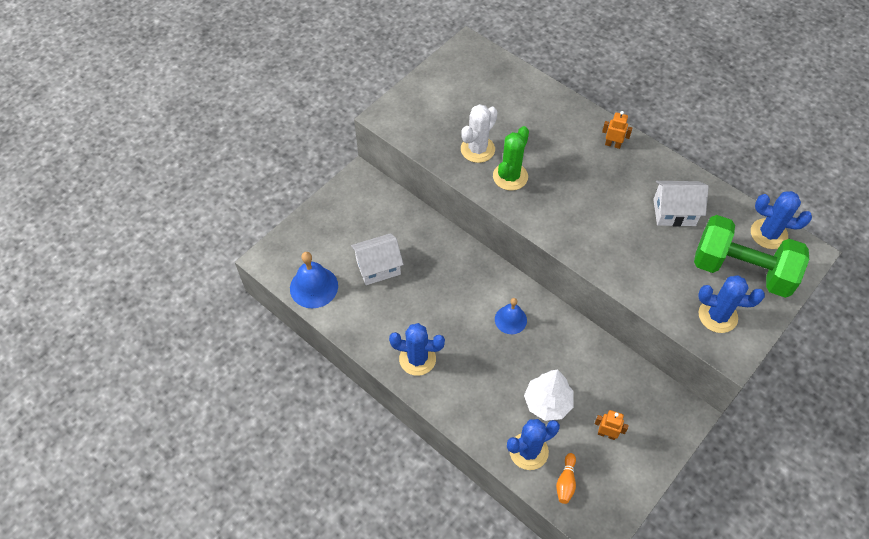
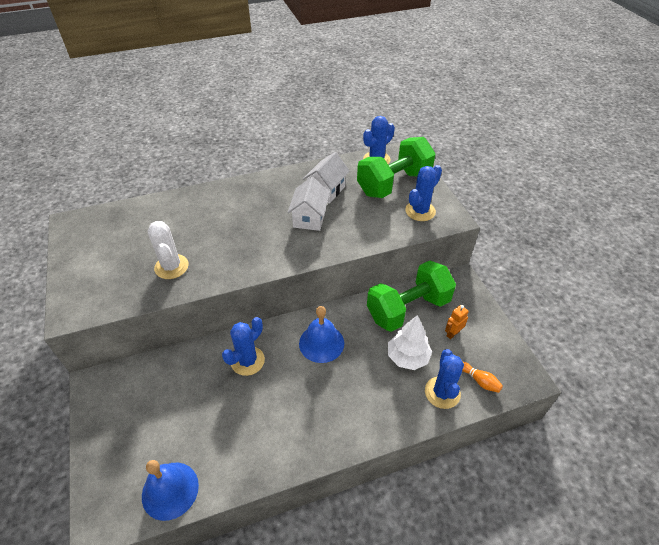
camera: 60 degrees left, 10 degrees down
(378, 267) = (197, 417): white house -> white house (309, 218)
(417, 359) = (311, 433): blue cactus -> blue cactus (247, 361)
(510, 176) = (216, 260): green cactus -> none
(510, 319) = (321, 343): blue bell -> blue bell, size x1.52
(607, 377) = (408, 309): none -> green dumbbell
(613, 144) = (245, 191): orange robot -> none

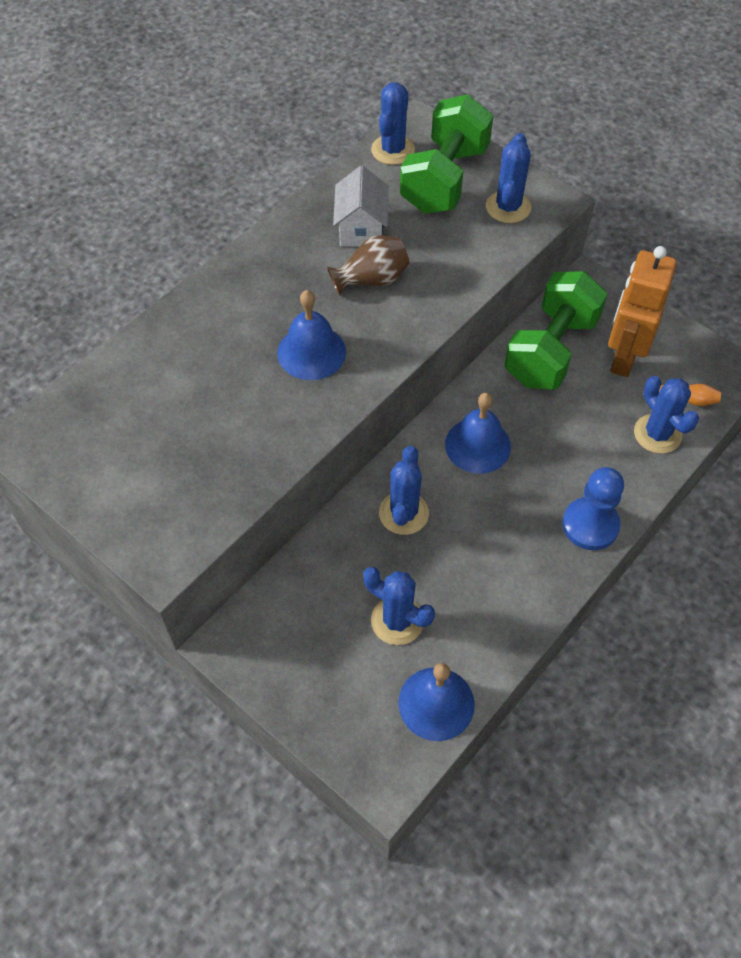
camera: 30 degrees left, 10 degrees up
(171, 267) = (243, 434): white cactus -> none
(191, 423) = (397, 621): none -> blue cactus
(245, 241) = (311, 352): none -> blue bell
(309, 218) = (371, 280): white house -> brown vase
(354, 429) = (590, 525): none -> blue pawn
(407, 357) = (591, 411): white tree -> none
(452, 333) = (623, 357): orange robot -> orange robot, size x2.37

